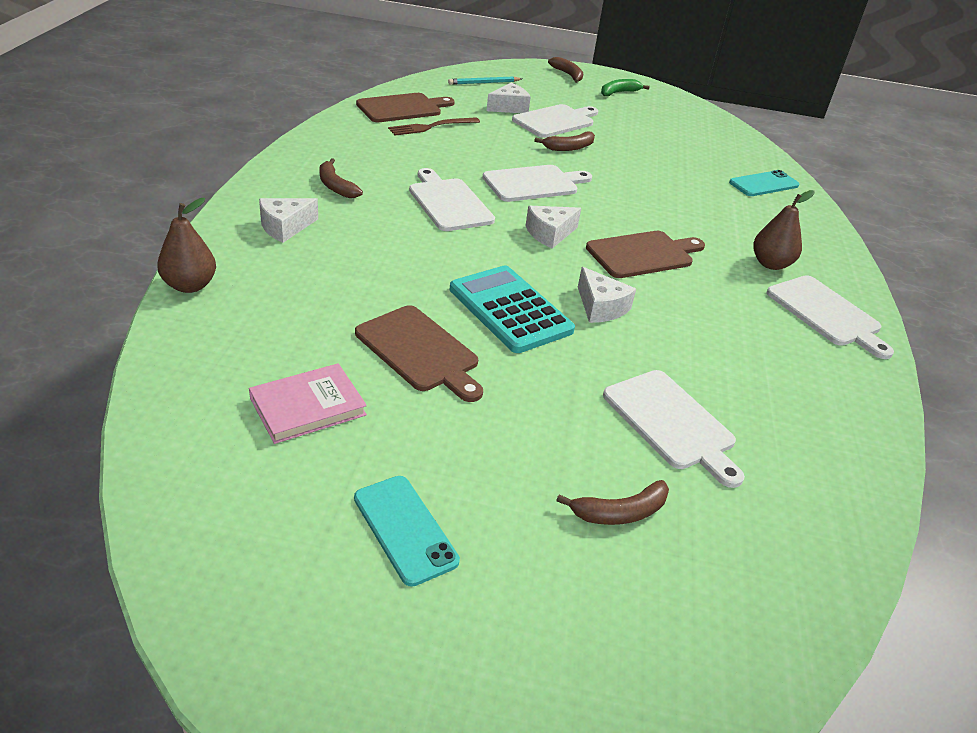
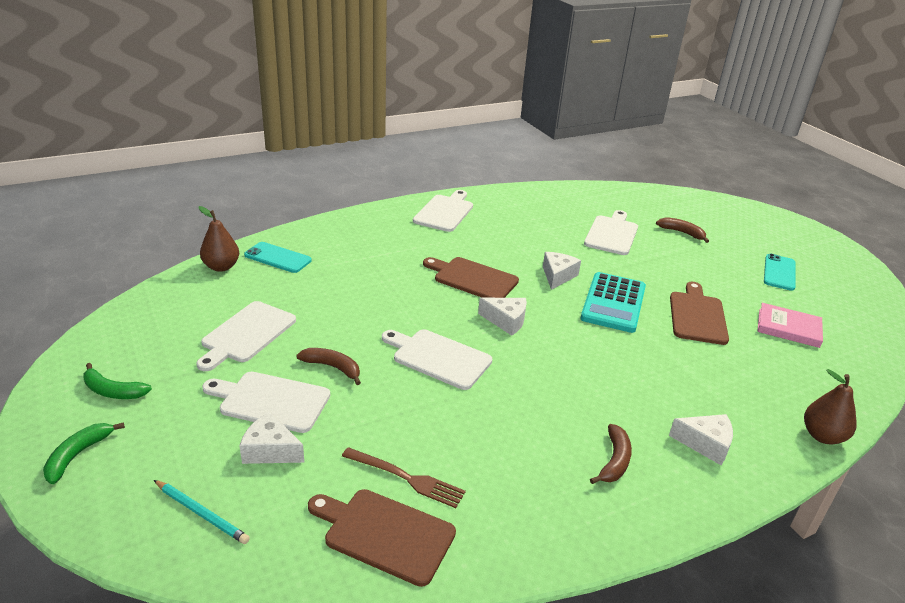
camera: 125 degrees left, 5 degrees down
(448, 203) = (538, 384): white cutting board -> white cutting board (247, 334)
(568, 75) = (78, 455): brown banana -> green banana
(770, 264) = (411, 235): brown pear -> brown pear (221, 267)

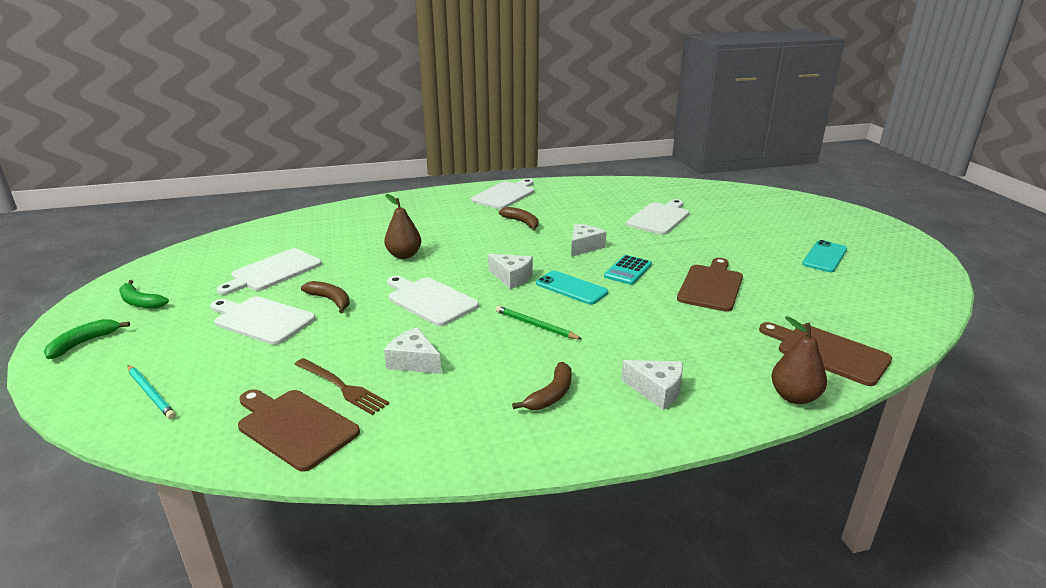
camera: 15 degrees right, 5 degrees down
(221, 267) = (284, 224): brown pear -> brown pear (404, 255)
(270, 450) = (237, 354): white cheese -> white cheese (413, 361)
(278, 258) = (335, 220): turquoise phone -> turquoise phone (571, 288)
(472, 279) = (500, 244): brown cutting board -> brown cutting board (828, 353)
(559, 379) = (535, 325): none -> green pencil
(613, 303) = (628, 270): turquoise calculator -> turquoise calculator, size x0.59
(682, 233) = (734, 220): brown banana -> brown banana (522, 222)
(788, 328) = (808, 303): pink book -> none

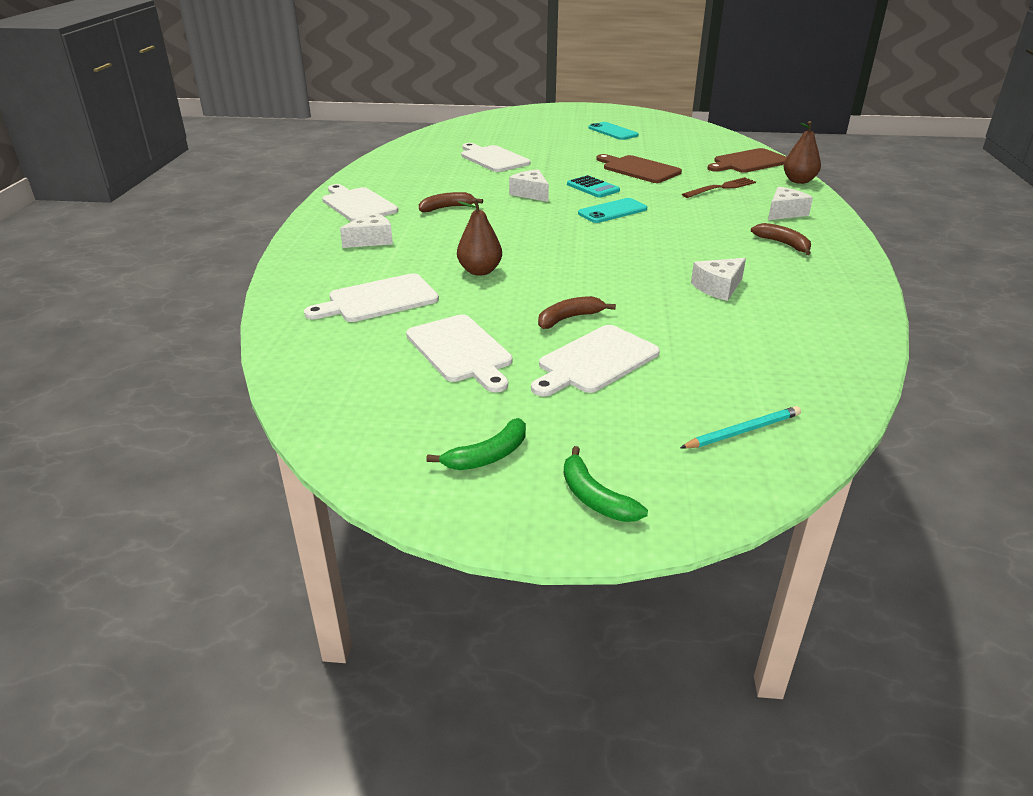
camera: 70 degrees left, 5 degrees up
(294, 427) = (817, 348): brown cutting board -> none
(342, 387) = (754, 322): brown fork -> brown fork (721, 188)
(430, 300) = (601, 269): white cutting board -> white cutting board (378, 300)
(512, 277) = (575, 230): white cheese -> white cheese (371, 240)
(535, 325) = (673, 234): green pencil -> none

